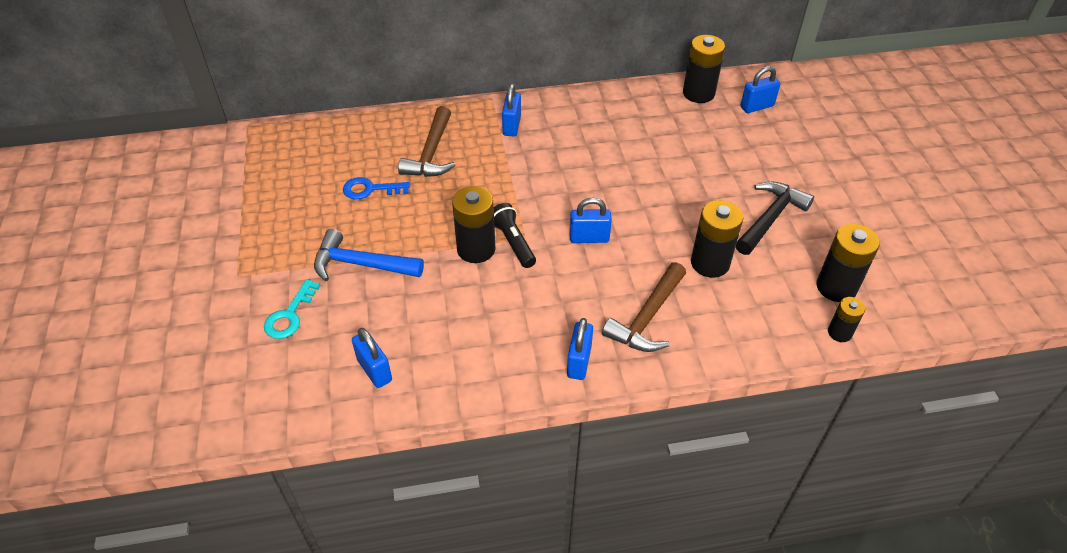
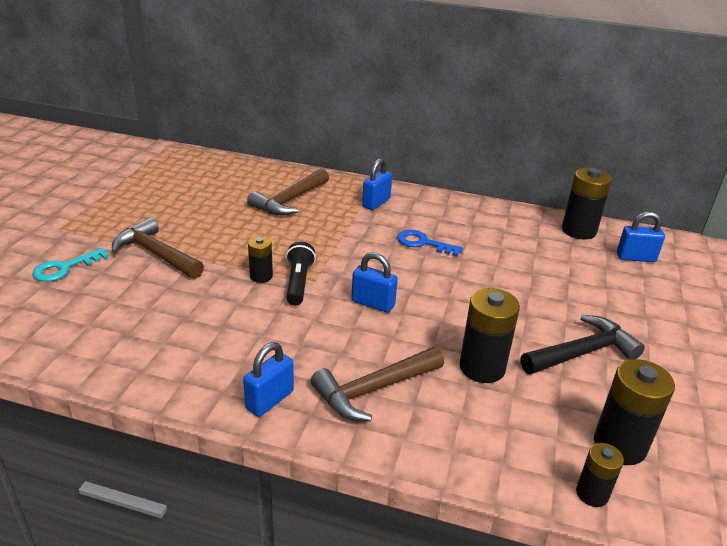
camera: 25 degrees right, 15 degrees down
(361, 264) = (156, 254): blue hammer -> brown hammer
(370, 189) = (216, 208): blue key -> blue key (423, 243)
(374, 370) = (84, 332): blue padlock -> none
(476, 249) = (261, 276): black battery -> black battery, size x0.58

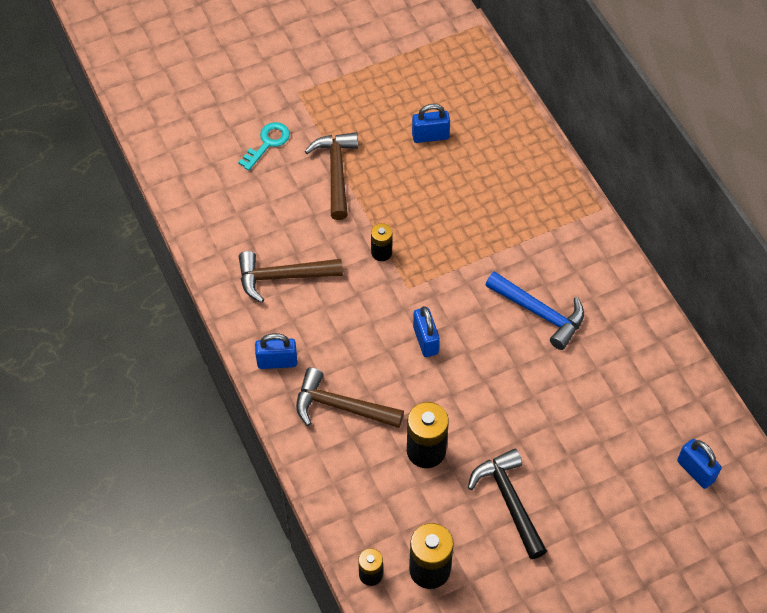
camera: 50 degrees right, 25 degrees up
(65, 268) = (267, 143): turquoise key -> turquoise key turned 120 degrees clockwise
(289, 201) = (495, 181): brown hammer -> brown hammer (282, 277)
(298, 283) = (399, 279): black flashlight -> none
(376, 203) = (563, 237): blue padlock -> blue padlock (430, 136)
(423, 243) = (540, 313): blue key -> blue hammer
(578, 231) = (695, 406): black battery -> none
(583, 352) = (509, 500): black hammer -> black hammer turned 135 degrees counterclockwise

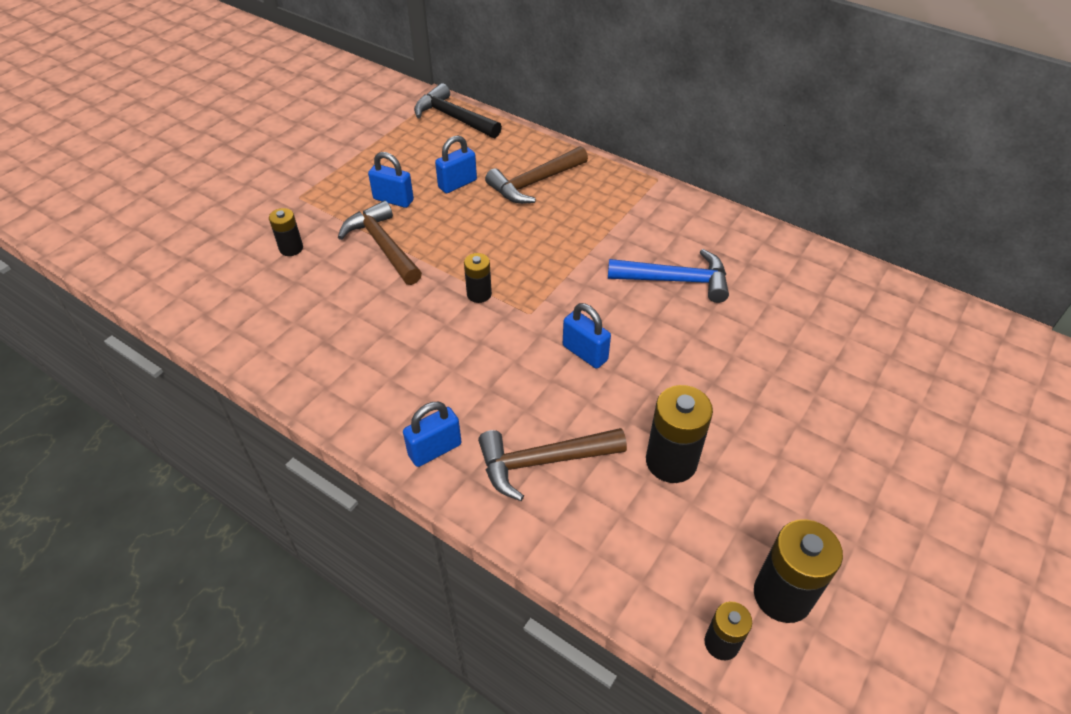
camera: 30 degrees left, 10 degrees down
(267, 143) = (291, 248): turquoise key -> black battery
(282, 277) = (385, 361): brown hammer -> brown hammer (534, 183)
(509, 500) = (799, 468): black hammer -> black hammer (453, 117)
(695, 471) = (937, 349): blue padlock -> blue padlock (393, 200)

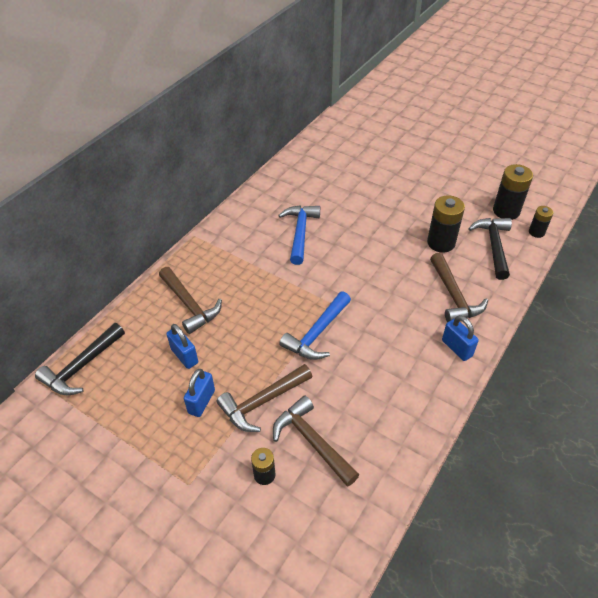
camera: 90 degrees left, 0 degrees up
(321, 286) = (312, 441): none -> brown hammer
(479, 294) = (317, 333): black battery -> blue hammer
(585, 353) = (367, 277): blue padlock -> none
(671, 548) = (493, 246): none -> black hammer

